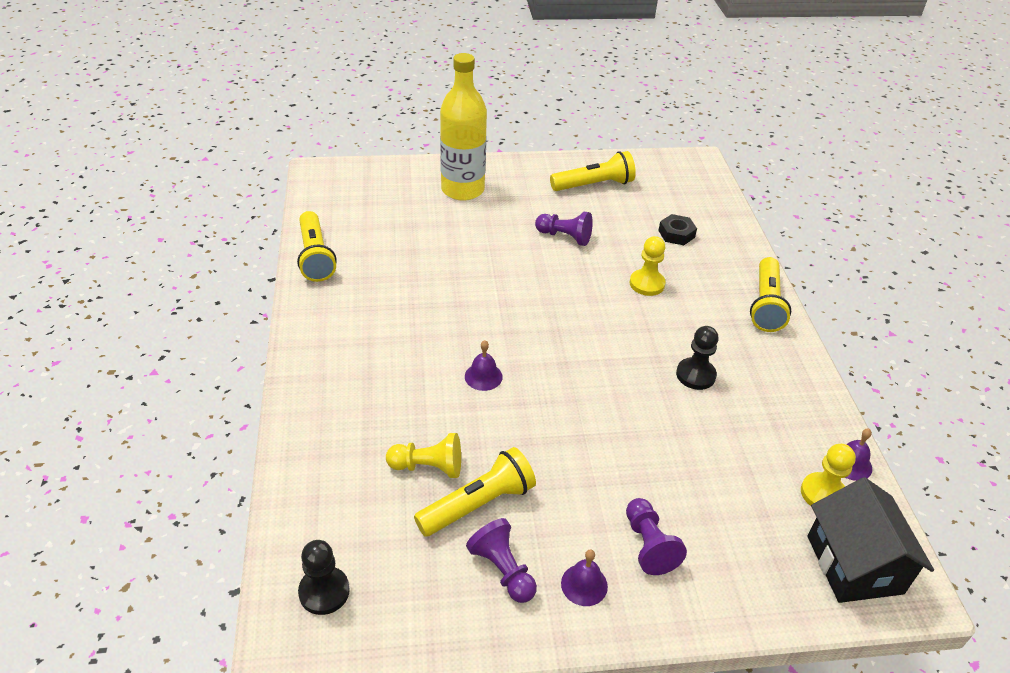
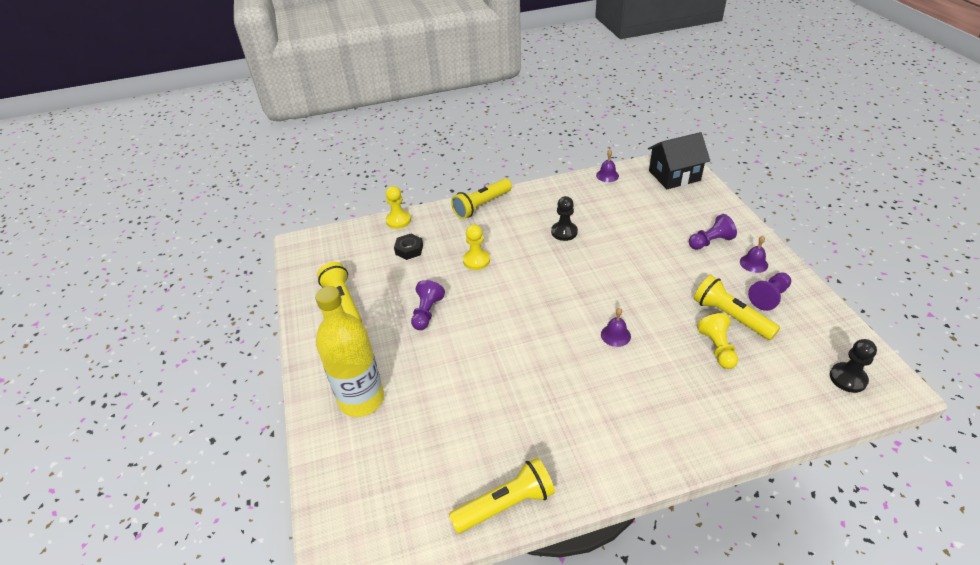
camera: 95 degrees left, 0 degrees up
(766, 304) = (481, 205): yellow flashlight -> yellow flashlight turned 135 degrees clockwise
(823, 494) = (634, 184): yellow pawn -> yellow pawn (398, 220)

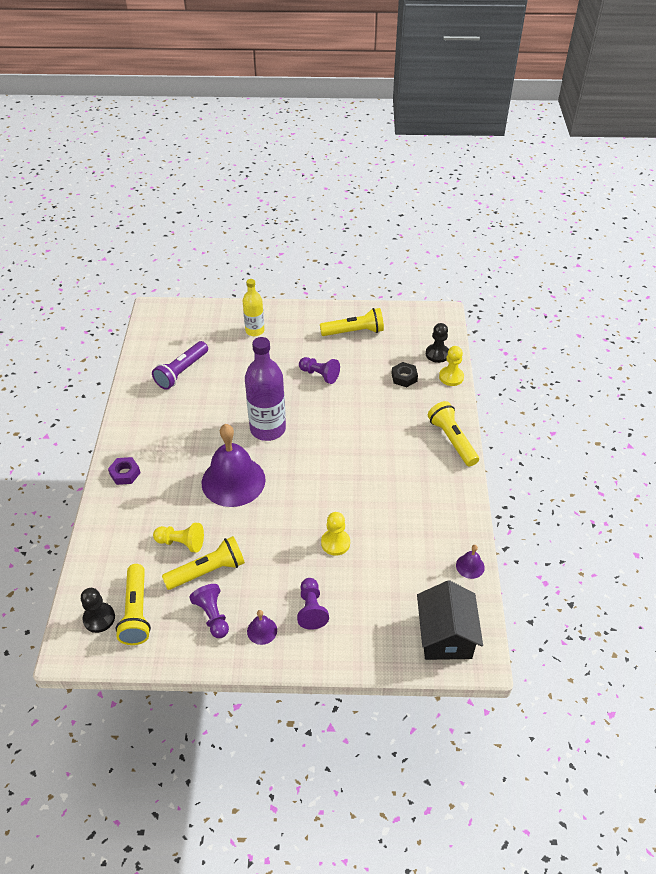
camera: 105 degrees right, 5 degrees up
(361, 399) = (255, 331): yellow bottle -> yellow bottle, size x0.60
(468, 454) = (182, 372): none -> purple flashlight
(476, 260) = (369, 417): yellow pawn -> yellow pawn (335, 543)
(505, 504) = (138, 380): yellow flashlight -> yellow flashlight (136, 612)
(529, 331) = (268, 429): none -> purple bottle
(564, 232) = (382, 491): black pawn -> black pawn (437, 354)
(615, 335) = (233, 481): purple bell -> purple bell, size x2.43
(669, 441) = (125, 473): none -> purple nut

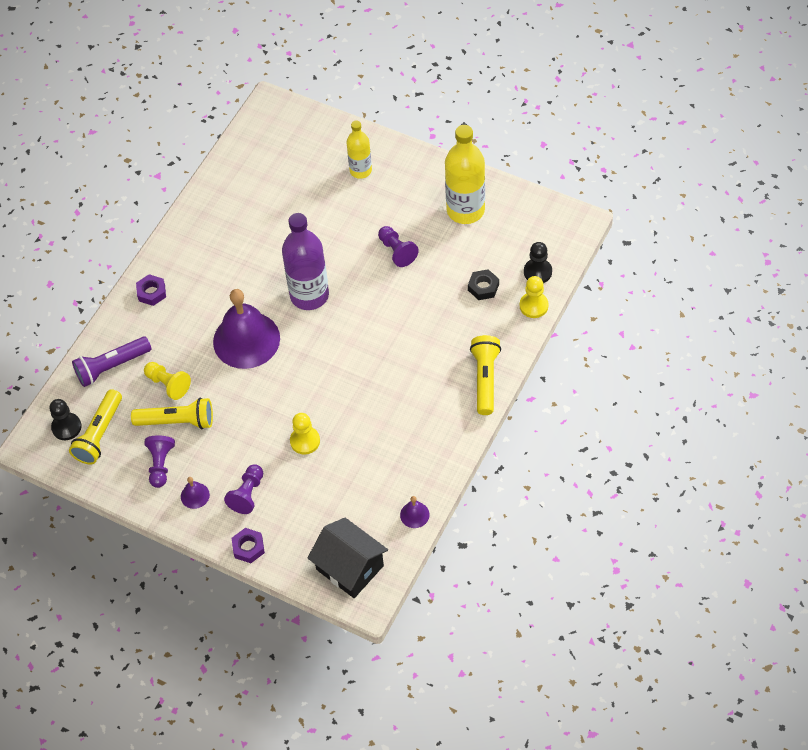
camera: 30 degrees right, 10 degrees up
(182, 372) = (260, 195): purple flashlight -> purple flashlight (112, 367)
(341, 657) = (248, 547): none -> purple nut
(354, 332) = (465, 210): yellow flashlight -> yellow bottle
(445, 635) = (350, 567): black house -> black house turned 75 degrees counterclockwise

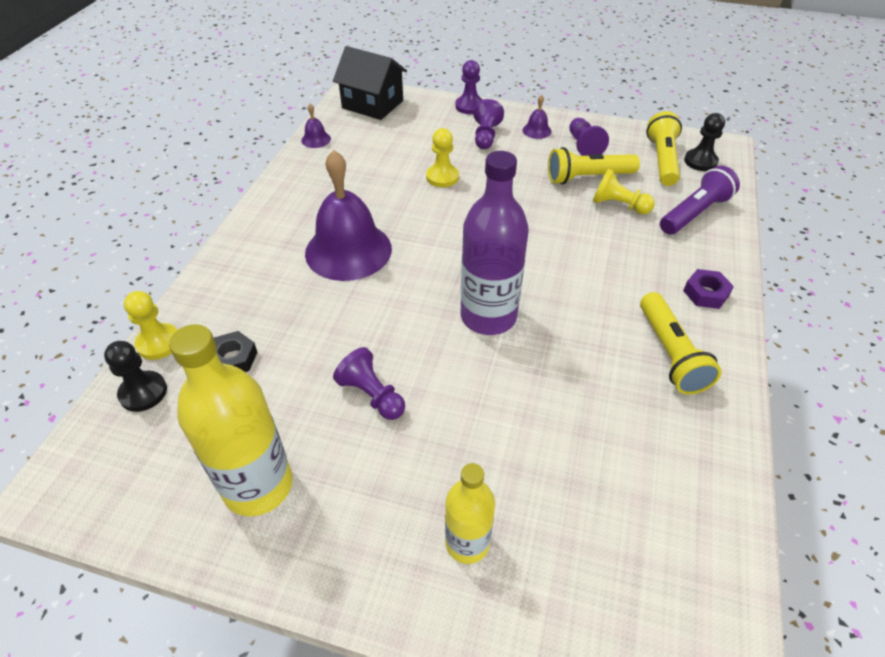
camera: 165 degrees right, 10 degrees down
(246, 340) = (550, 257): purple bell -> purple bell (348, 250)
(248, 547) = (469, 106): purple nut -> purple pawn
(485, 379) = (237, 251): yellow flashlight -> yellow flashlight (670, 354)

